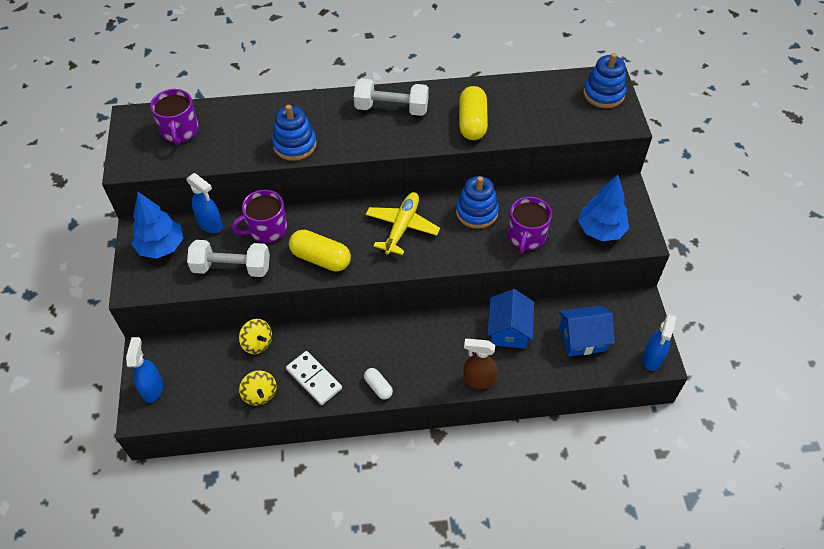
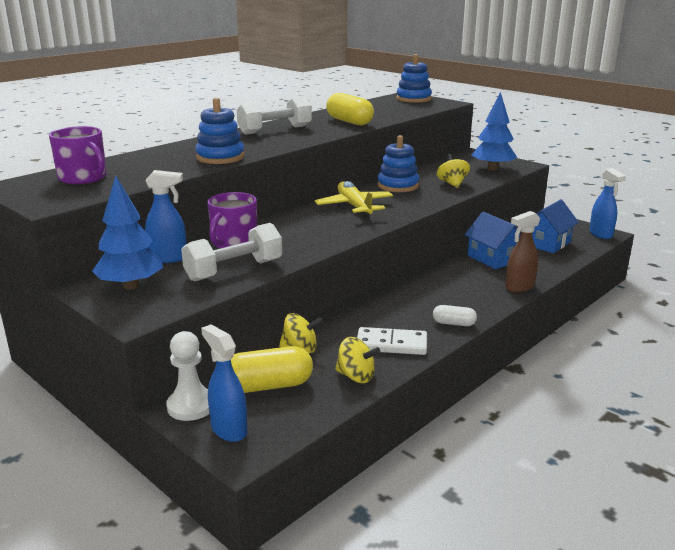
camera: 40 degrees left, 30 degrees down
(153, 354) = (191, 406): none -> white pawn
(321, 258) = (313, 239): yellow capsule -> yellow capsule (268, 386)
(526, 237) = (452, 184): purple mug -> yellow spinning top

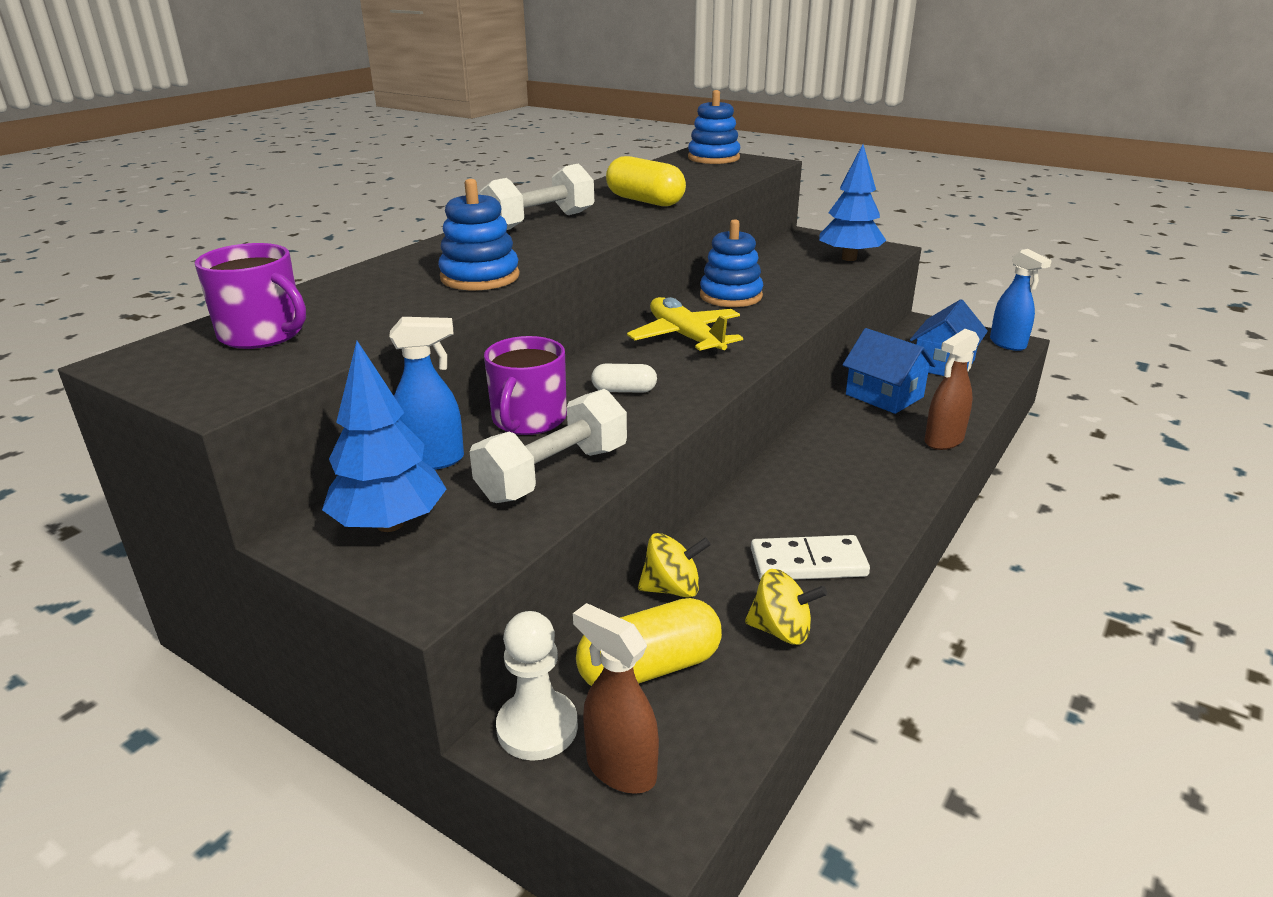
camera: 10 degrees left, 5 degrees up
(229, 430) = (620, 768): blue spray bottle -> brown spray bottle
(452, 184) = (807, 287): yellow spinning top -> none
(454, 323) = (882, 514): white capsule -> white capsule (624, 390)

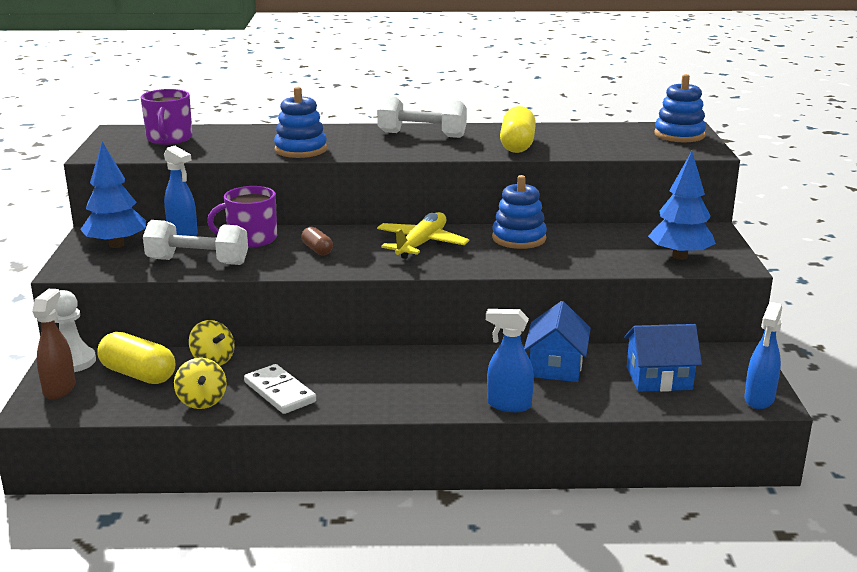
camera: 55 degrees right, 5 degrees down
(624, 390) = (317, 250): white capsule -> brown capsule
(943, 441) = (508, 405): brown spray bottle -> blue spray bottle

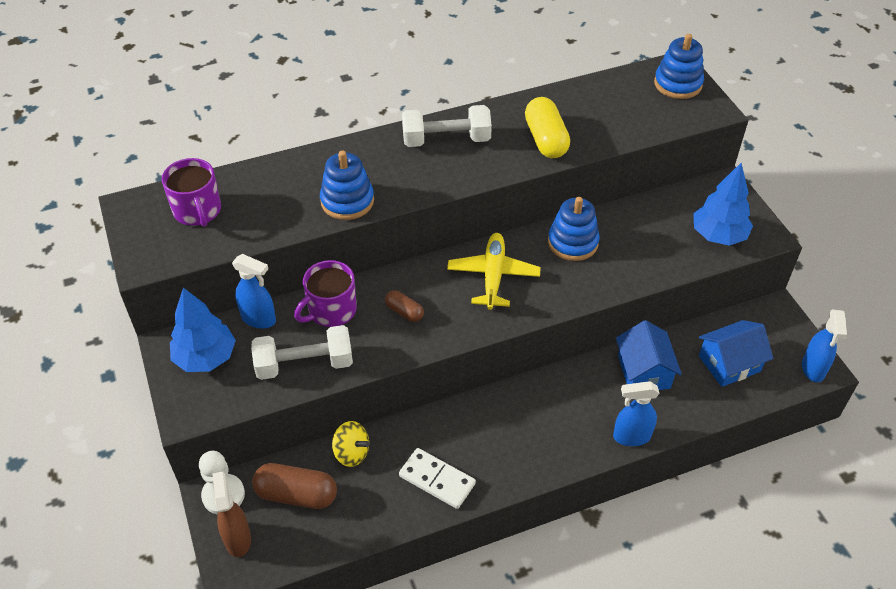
camera: 20 degrees left, 25 degrees up
(138, 374) = (296, 495): yellow capsule -> brown capsule
(202, 401) = (377, 513): yellow spinning top -> none

